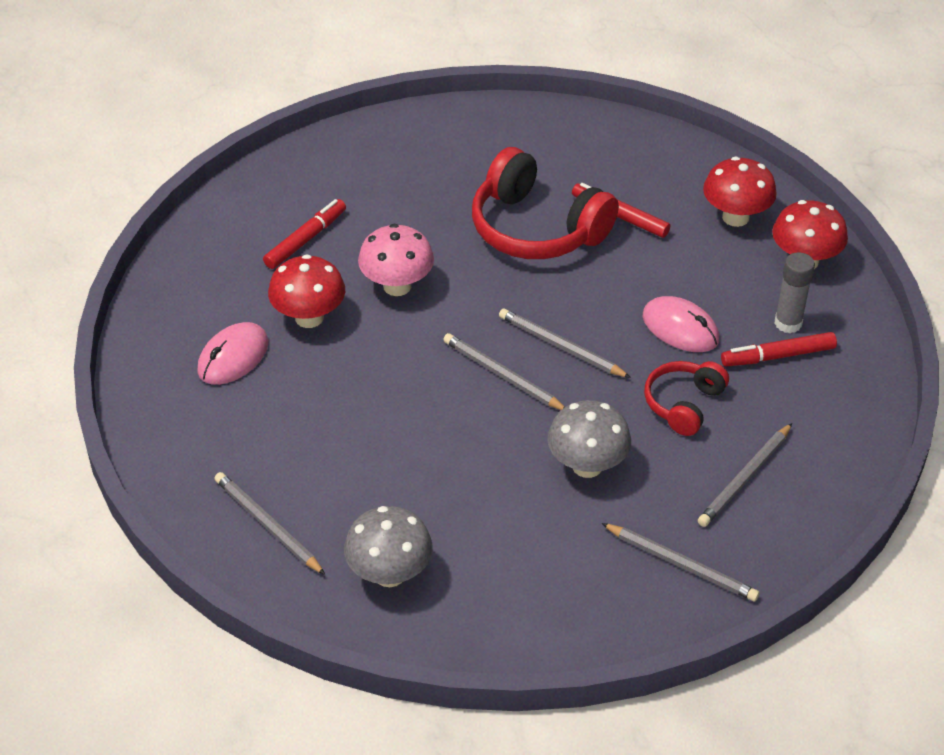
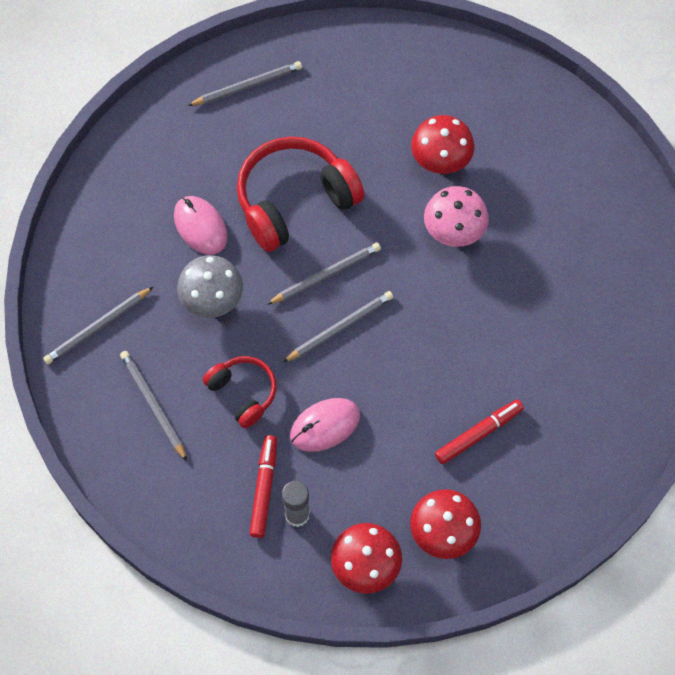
camera: 110 degrees right, 20 degrees up
(233, 357) = (417, 102): pink mouse -> pink mouse (200, 226)
(305, 239) = (533, 182): red marker -> none
(389, 573) = (174, 145): grey mushroom -> none
(537, 228) = (486, 360): red headphones -> red headphones (294, 201)

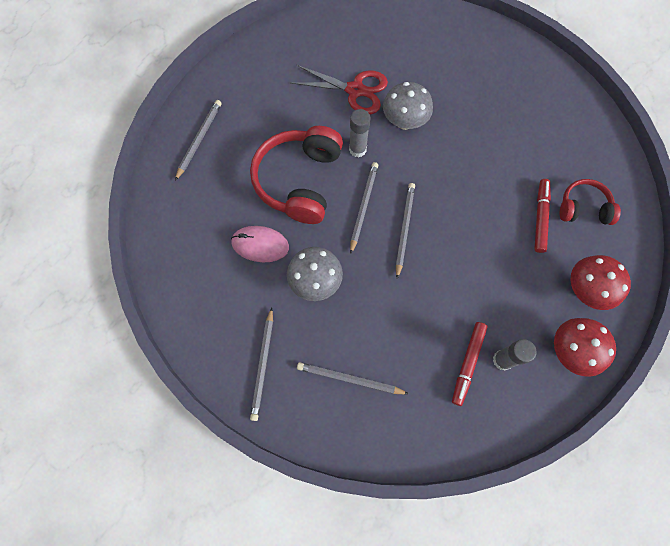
camera: 45 degrees left, 5 degrees up
(243, 393) = (393, 319): red headphones -> red headphones (583, 208)
(264, 488) = (467, 364): red marker -> red marker turned 120 degrees counterclockwise
(325, 426) = (459, 293): pink mouse -> none
(379, 219) = (357, 149): none -> grey glue stick
(440, 161) = (355, 90): red mushroom -> red scissors
(453, 232) = (404, 121): pink mushroom -> grey mushroom

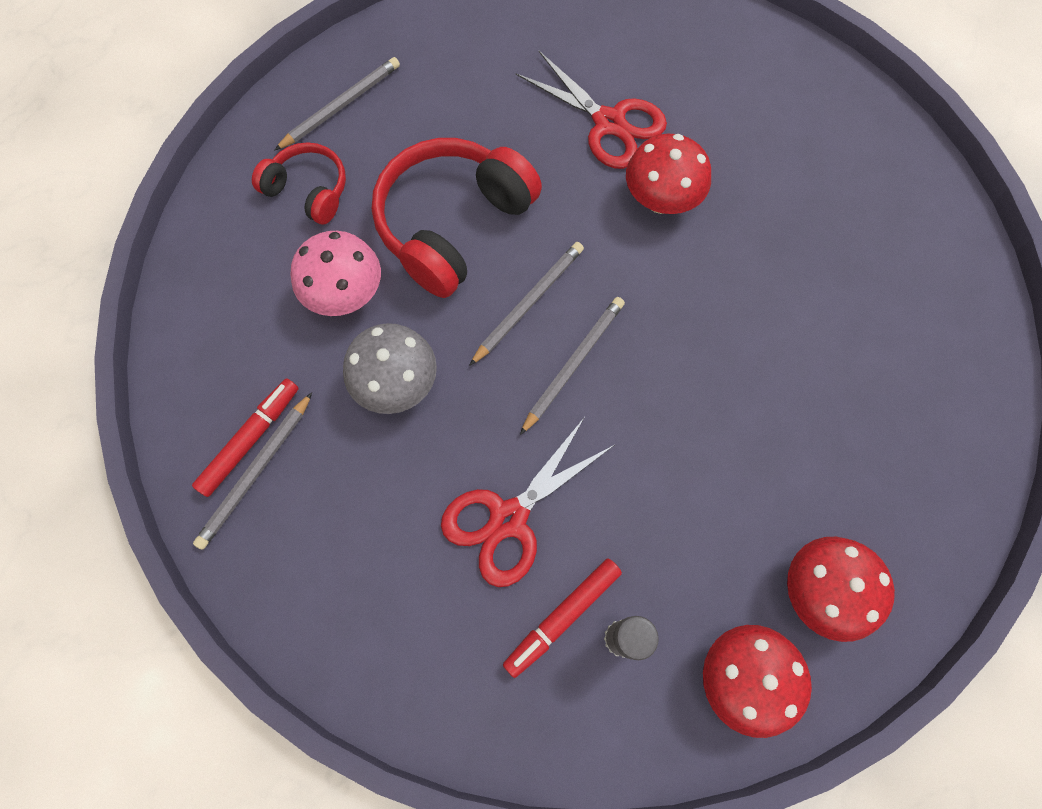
camera: 25 degrees right, 0 degrees up
(260, 245) = (346, 294): pink mouse -> pink mushroom
(349, 379) = (369, 554): grey pencil -> none
(357, 149) = (565, 213): grey glue stick -> none
(404, 121) = (660, 200): grey mushroom -> red mushroom
(413, 326) = (508, 518): none -> red scissors
(540, 217) = (803, 441): red marker -> red marker (250, 439)
(583, 208) = (885, 457): red headphones -> red headphones (308, 190)

